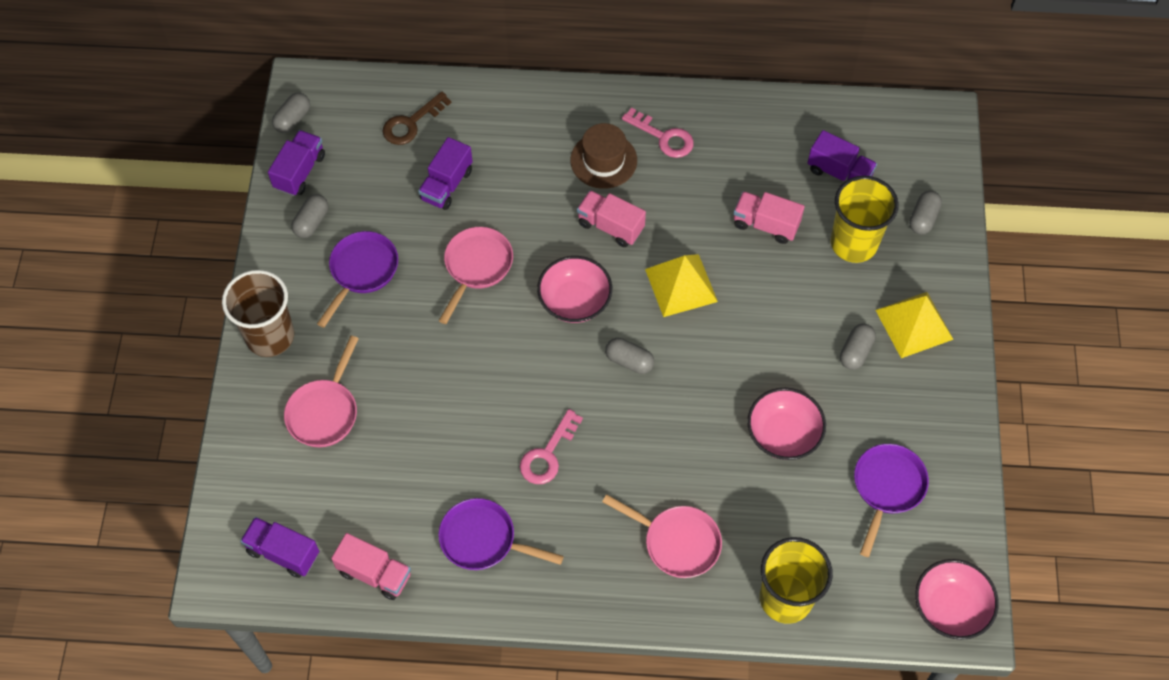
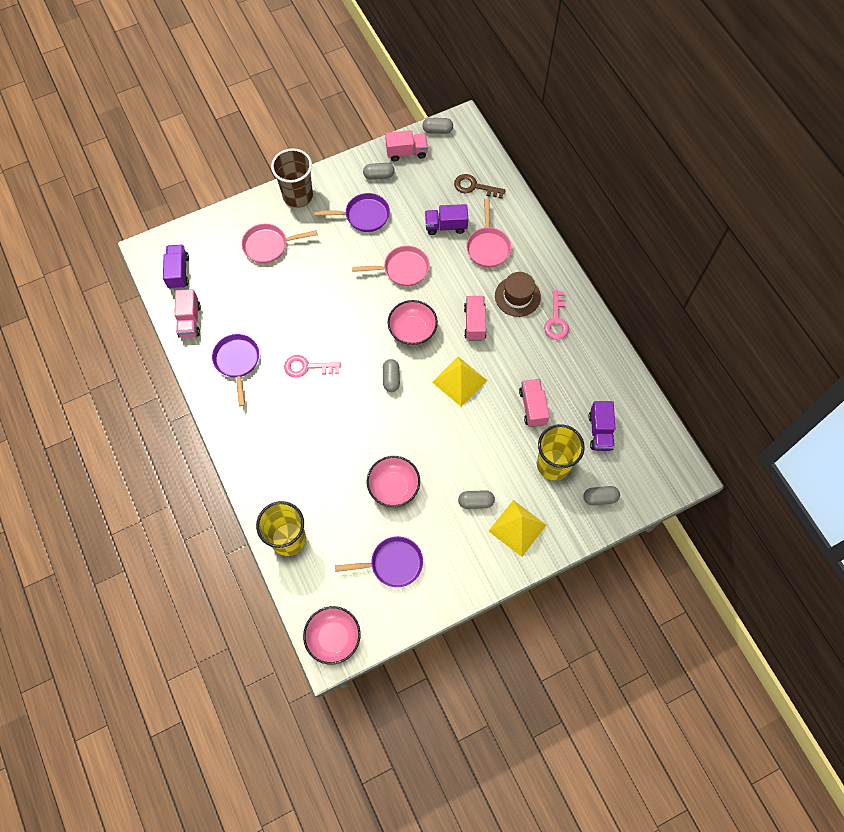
camera: 60 degrees right, 5 degrees up
(300, 171) = (406, 152): purple truck -> pink truck
(677, 542) = (291, 462): pink pan -> pink pan (488, 247)

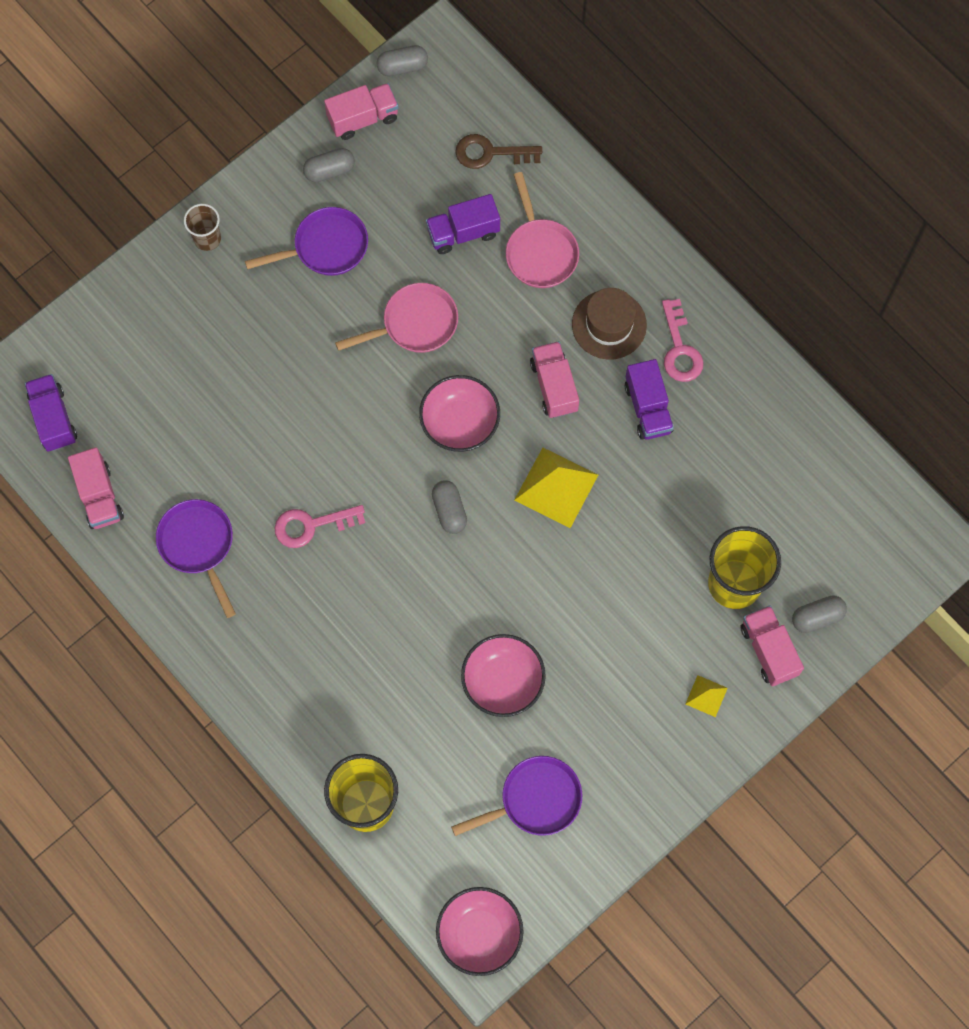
camera: 15 degrees left, 5 degrees up
(269, 246) = (187, 337): pink pan -> none
(298, 196) = (207, 239): brown cup -> brown cup, size x0.54
(476, 502) = (633, 672): grey capsule -> none
(517, 528) = (706, 696): yellow pyramid -> yellow pyramid, size x0.50
(532, 407) = (680, 500): pink truck -> pink truck (768, 650)
(600, 431) = (792, 513): purple truck -> purple truck (648, 408)

